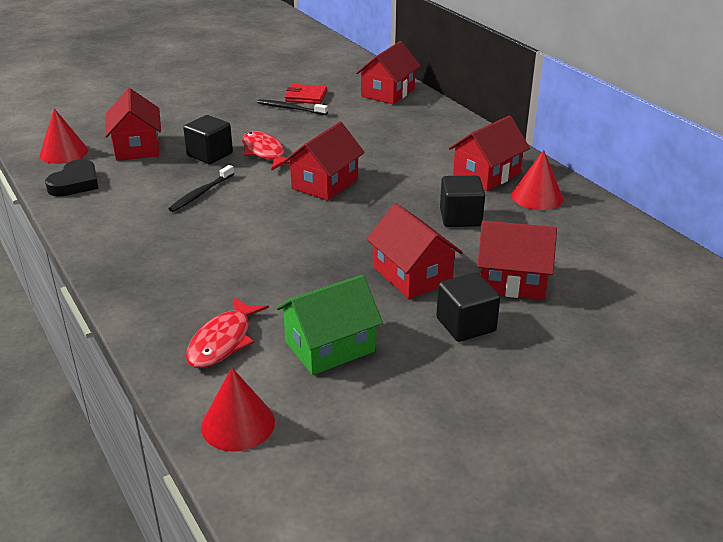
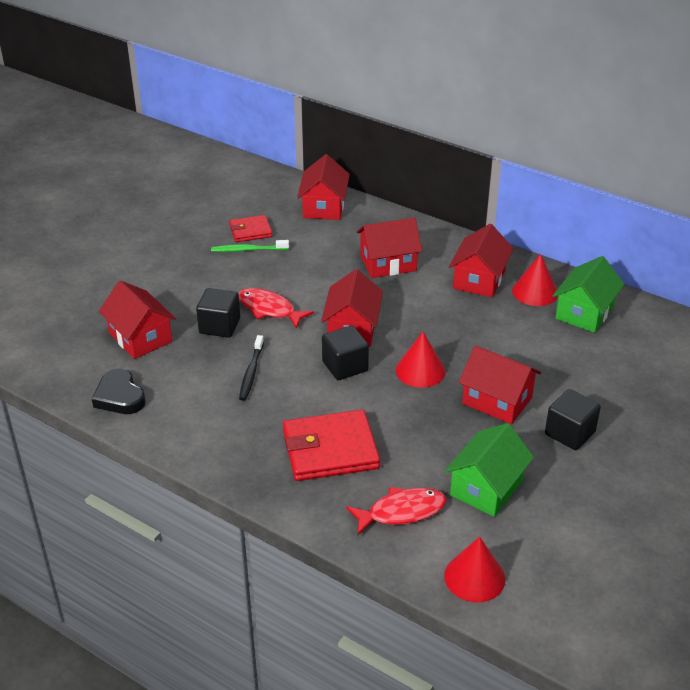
camera: 25 degrees left, 5 degrees up
(64, 152) = (71, 364): red cone -> red cone (420, 371)
(75, 183) = (119, 397): black heart -> black heart turned 150 degrees clockwise
(209, 270) = (330, 449): none -> red wallet
(223, 341) = (401, 512): red fish -> red fish turned 105 degrees counterclockwise
(290, 108) = (248, 250): black toothbrush -> green toothbrush
(460, 217) = (491, 331): black cube -> black cube (345, 366)
(512, 281) = (574, 382): red house -> red house (388, 263)
(577, 225) = (584, 312): none -> green house

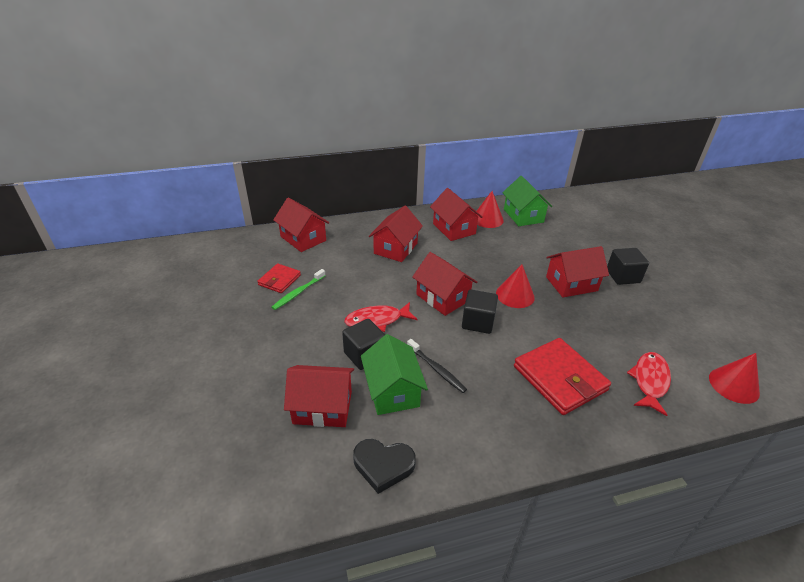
camera: 50 degrees left, 0 degrees up
(330, 449) = (559, 378): red wallet -> red wallet turned 60 degrees counterclockwise
(486, 487) = (649, 332): green house -> green house (392, 391)

